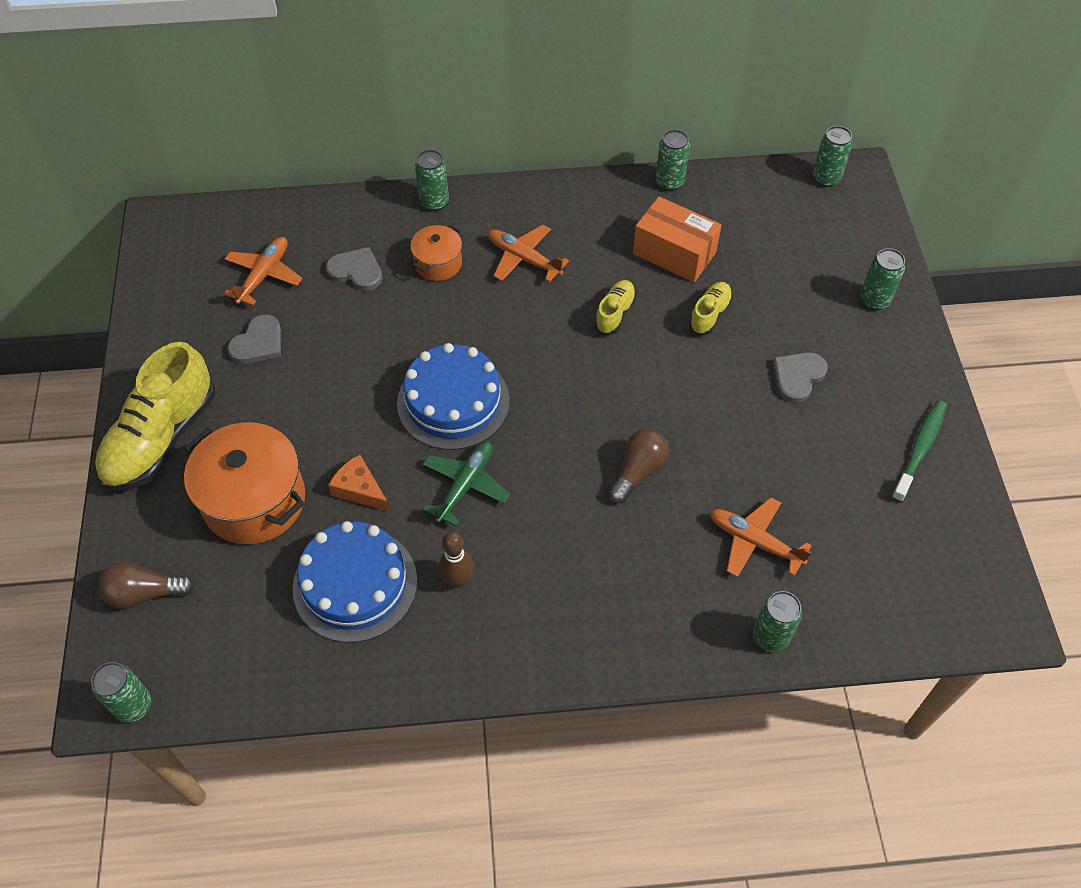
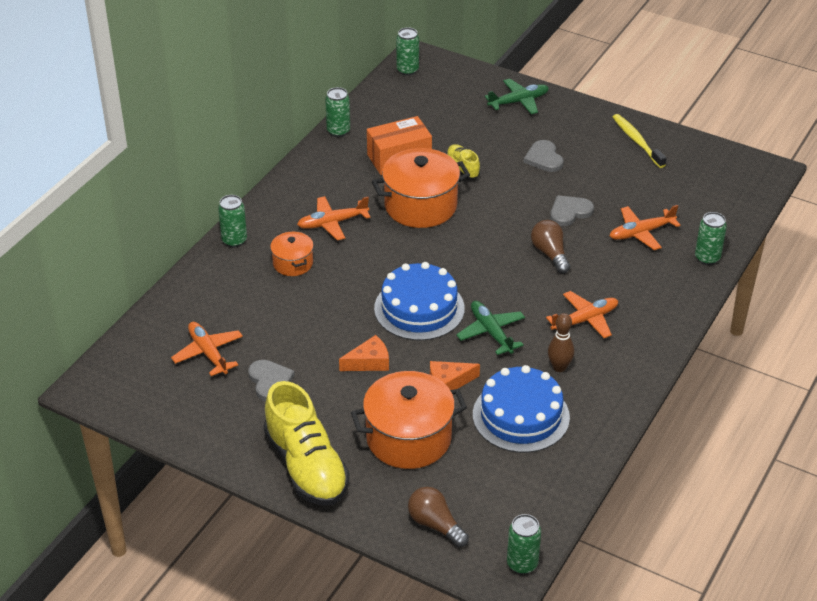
camera: 55 degrees left, 15 degrees down
(145, 593) = (435, 525): brown light bulb -> brown light bulb turned 105 degrees clockwise
(341, 405) = (369, 362): none -> orange cheese
(356, 271) = (256, 305): grey heart -> grey heart (569, 212)
(555, 564) = (585, 320): none -> orange plane
(615, 313) = (420, 206): yellow shoe -> orange pot
(874, 300) = (519, 101): green can -> green plane
(919, 450) = (637, 141): green toothbrush -> yellow toothbrush

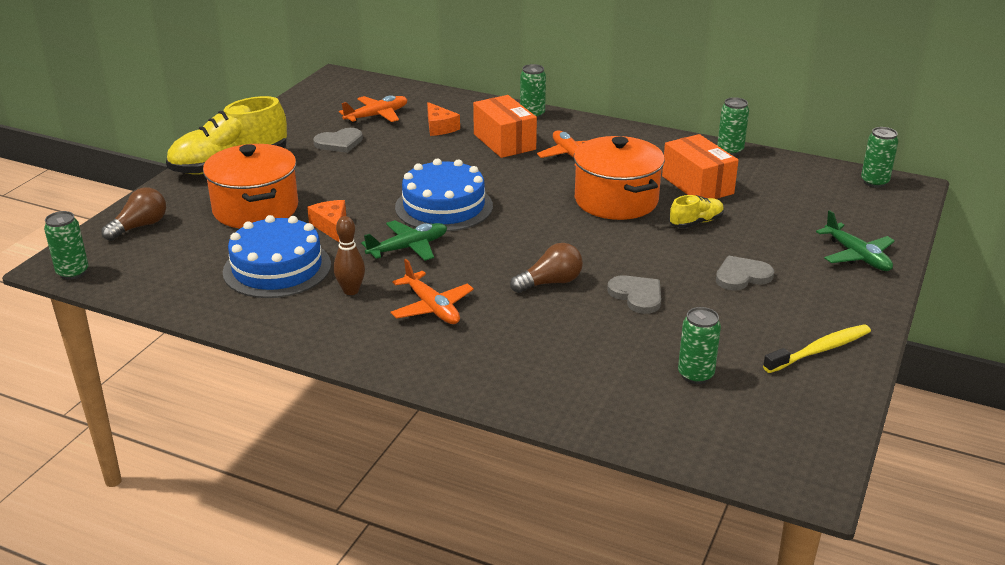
camera: 85 degrees right, 10 degrees down
(293, 263) = (504, 142): orange pot -> orange box
(369, 362) = (363, 185): orange cheese -> orange cheese (439, 127)
(641, 233) = (610, 351): orange plane -> none
(707, 258) = (569, 408): green can -> green can (695, 375)

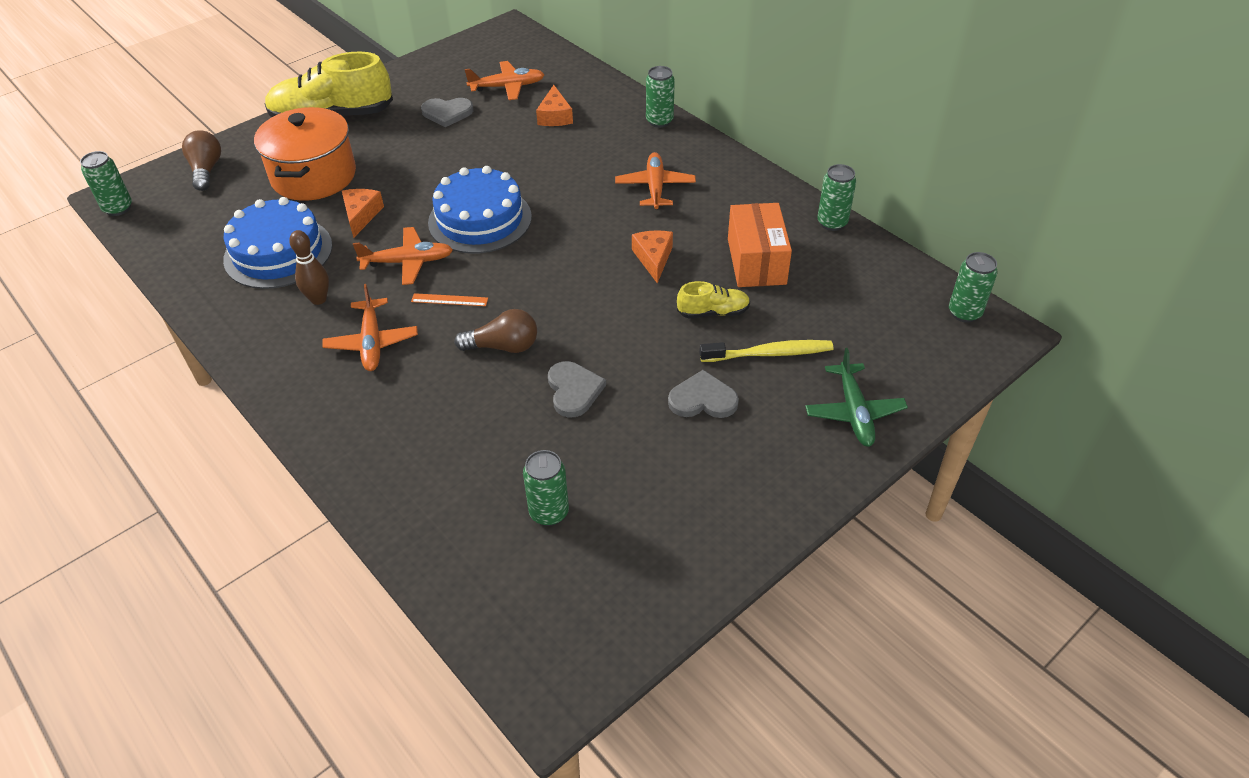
camera: 25 degrees right, 15 degrees up
(139, 226) = (206, 170): brown light bulb -> brown light bulb turned 75 degrees counterclockwise
(408, 248) = (408, 262): green plane -> orange plane
(472, 264) = (449, 300): none -> orange ruler
(504, 142) = (603, 151): orange box -> none
(616, 200) = (653, 258): orange pot -> orange cheese
(819, 350) = (703, 527): yellow toothbrush -> yellow toothbrush (769, 353)

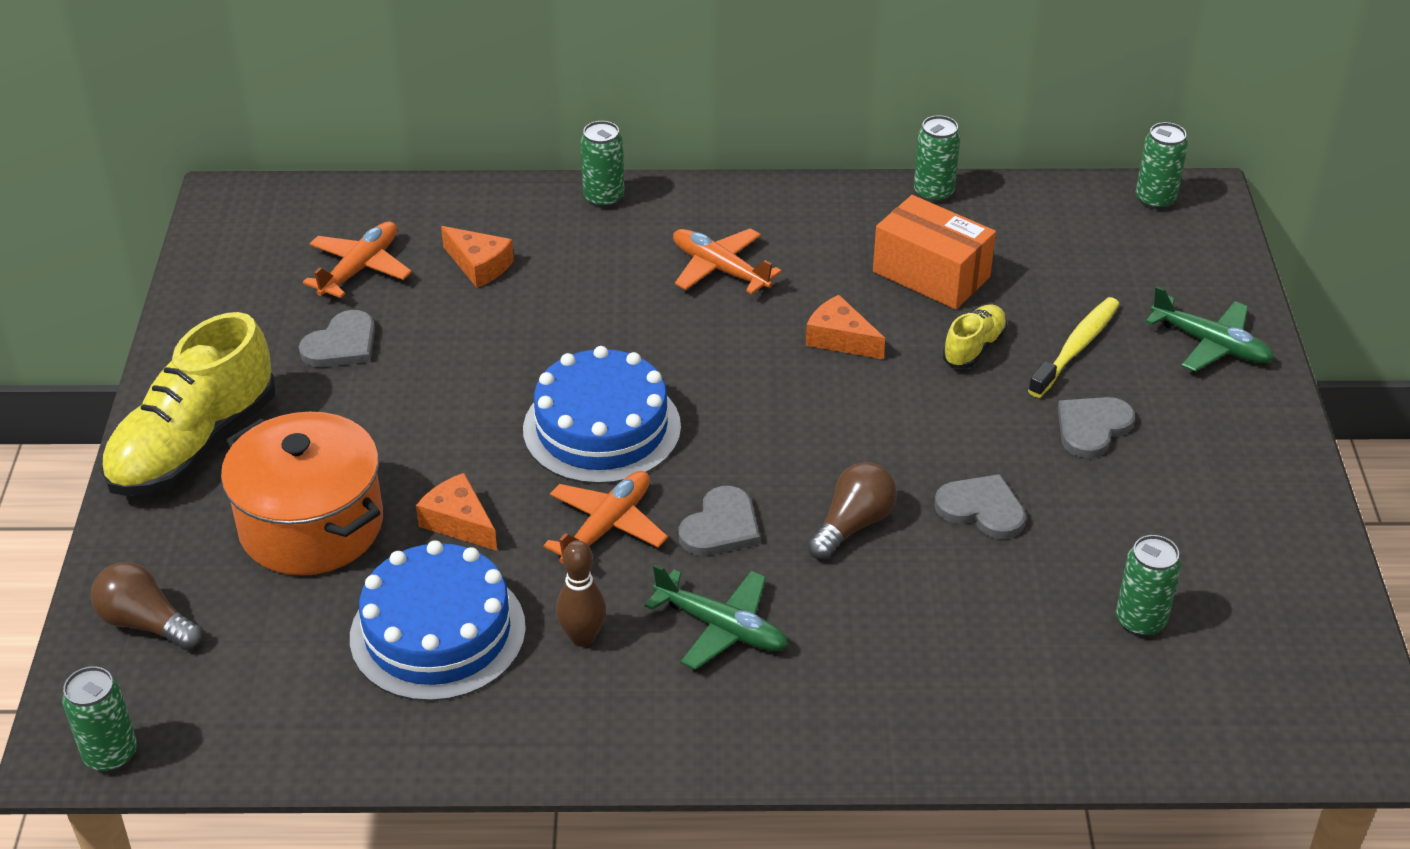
camera: 50 degrees left, 5 degrees down
(372, 342) = (722, 628): orange plane -> green plane
(449, 300) = (721, 526): orange ruler -> grey heart

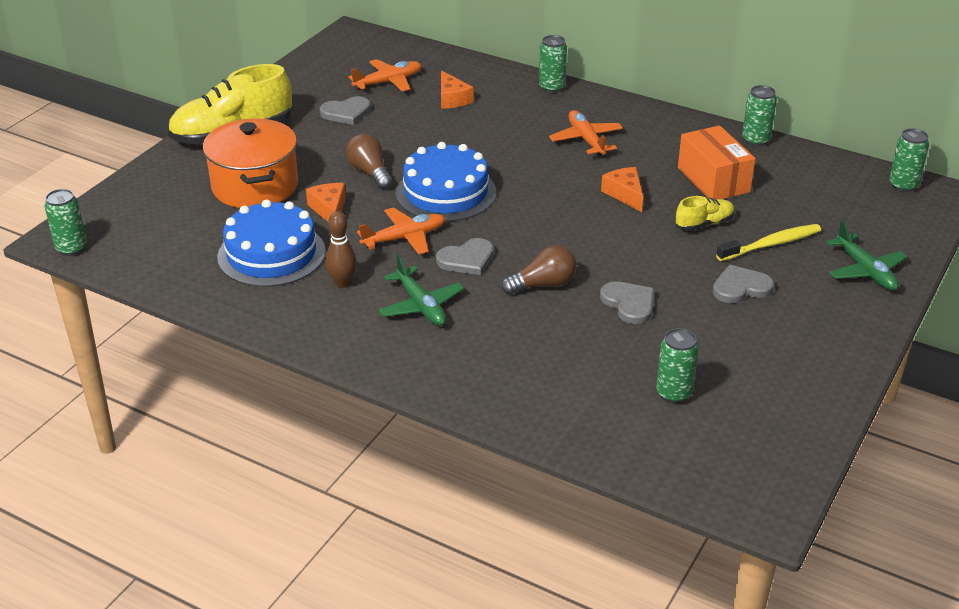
camera: 30 degrees right, 5 degrees down
(146, 623) = (138, 200): brown light bulb -> brown light bulb (369, 172)

